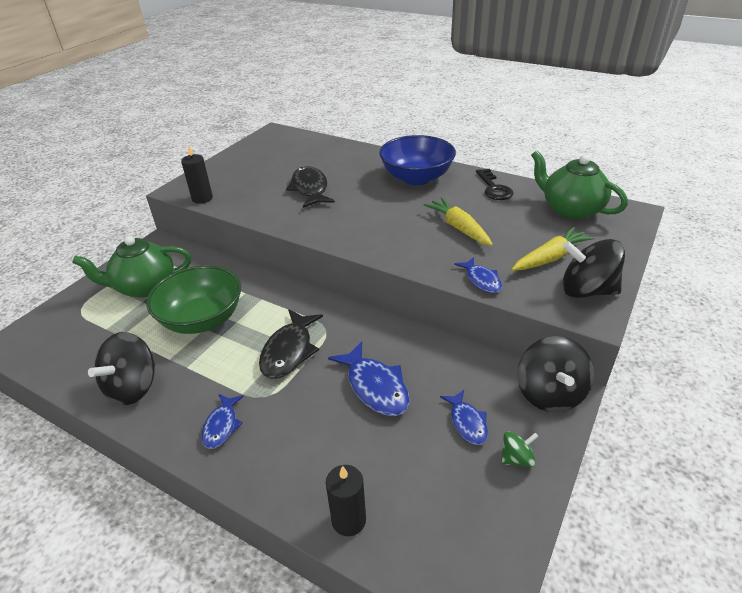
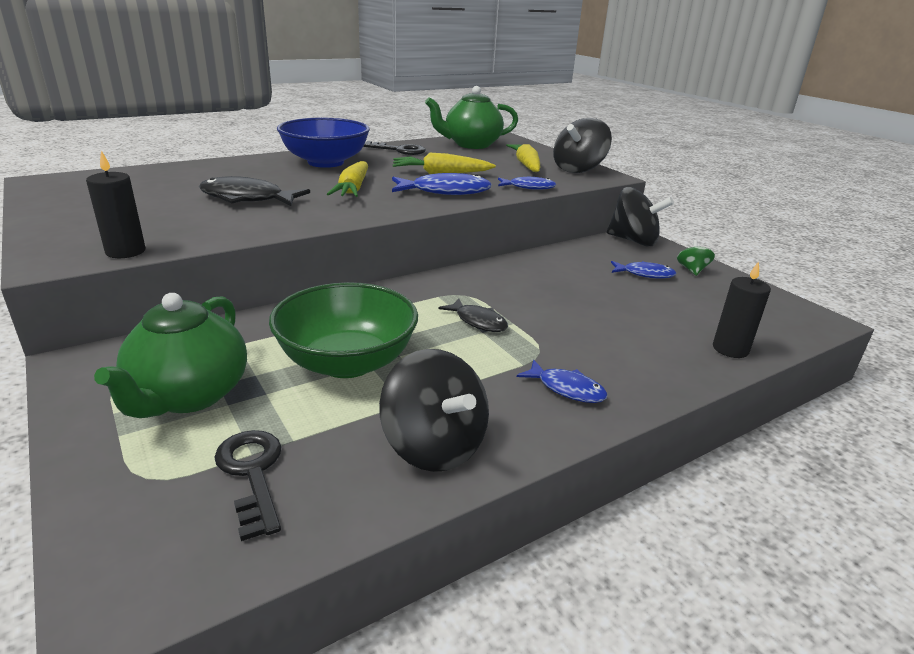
camera: 65 degrees left, 10 degrees down
(91, 336) = (252, 473): none -> black key
(289, 351) = (478, 321): black fish -> black fish, size x0.61
(371, 211) = (353, 189): none -> yellow carrot
(375, 387) = (574, 295): blue fish -> blue fish (445, 191)

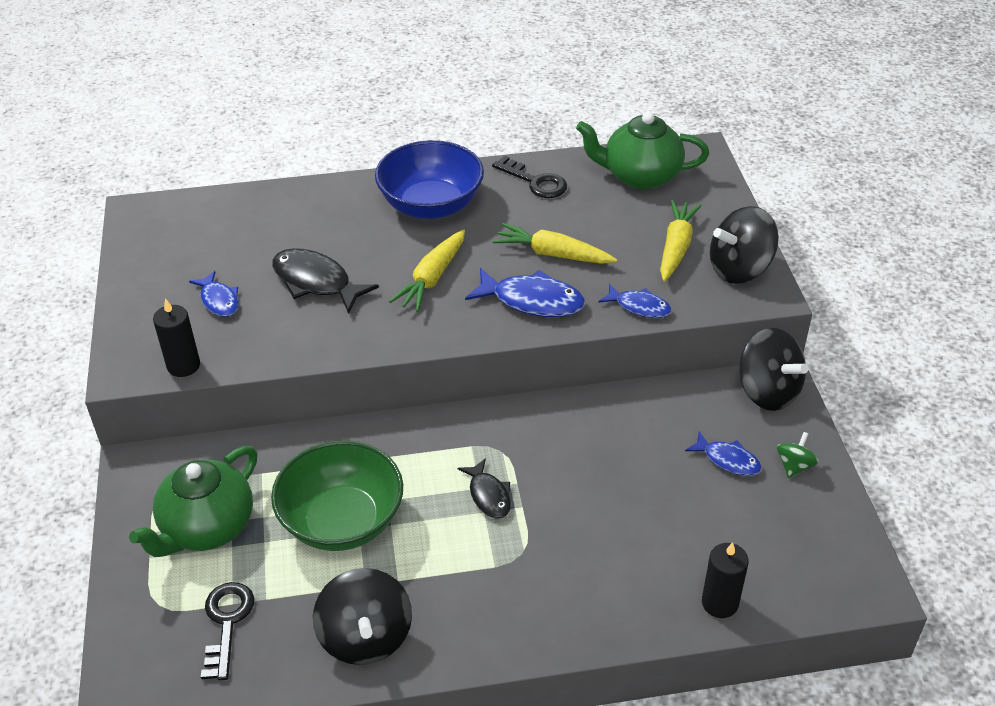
camera: 25 degrees right, 15 degrees up
(567, 389) = (514, 608): blue fish -> blue fish (219, 300)

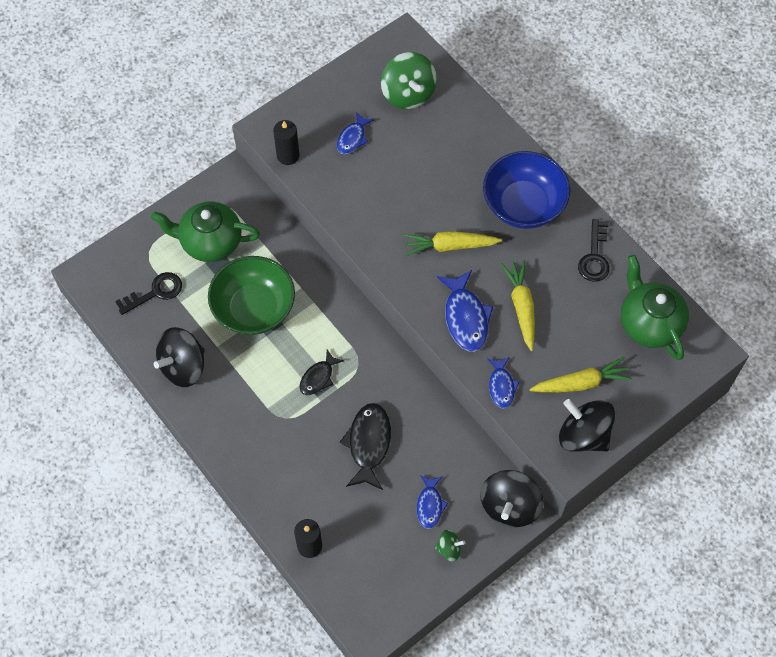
camera: 60 degrees right, 20 degrees up
(209, 234) = (408, 94): none -> green spinning top
(316, 282) = (403, 181): black fish -> black fish (368, 444)

